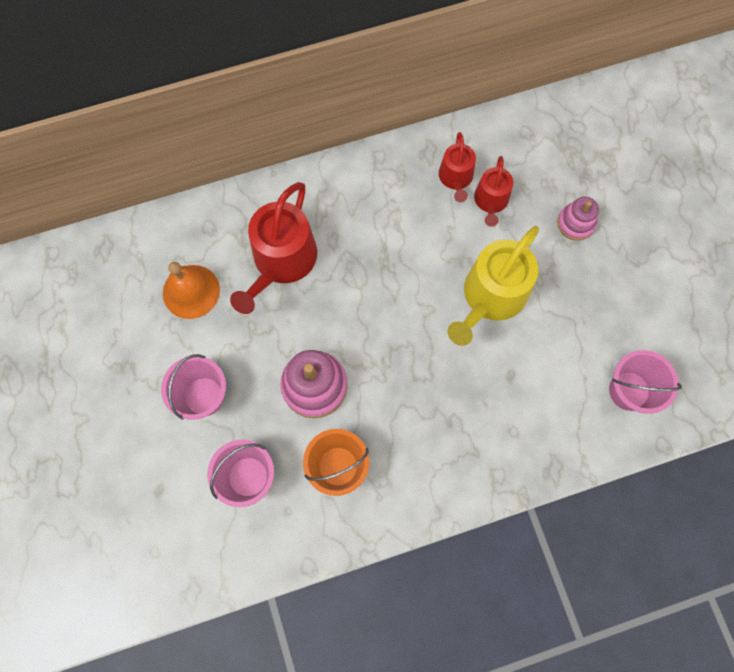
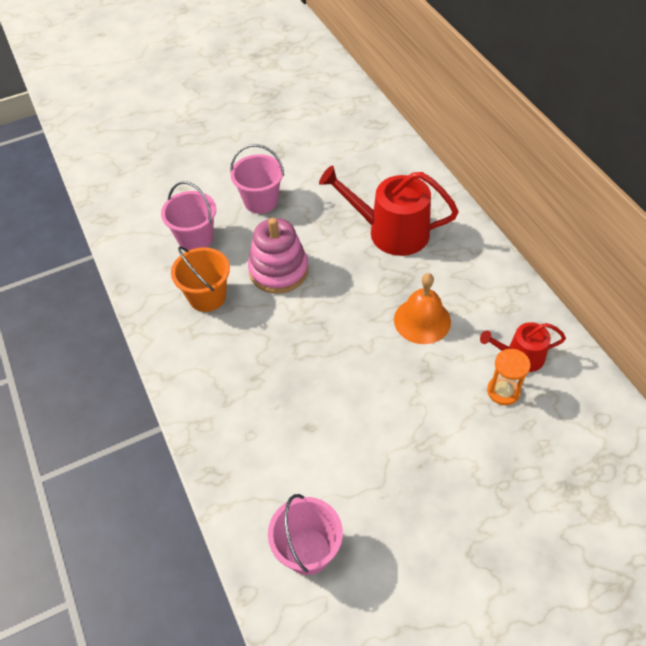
camera: 85 degrees right, 20 degrees down
(191, 291) = (350, 179): orange bell -> orange bell (422, 320)
(491, 201) = (503, 391): red watering can -> orange hourglass
(491, 297) = (392, 401): yellow watering can -> none
(575, 223) = (502, 480): pink stacking toy -> none

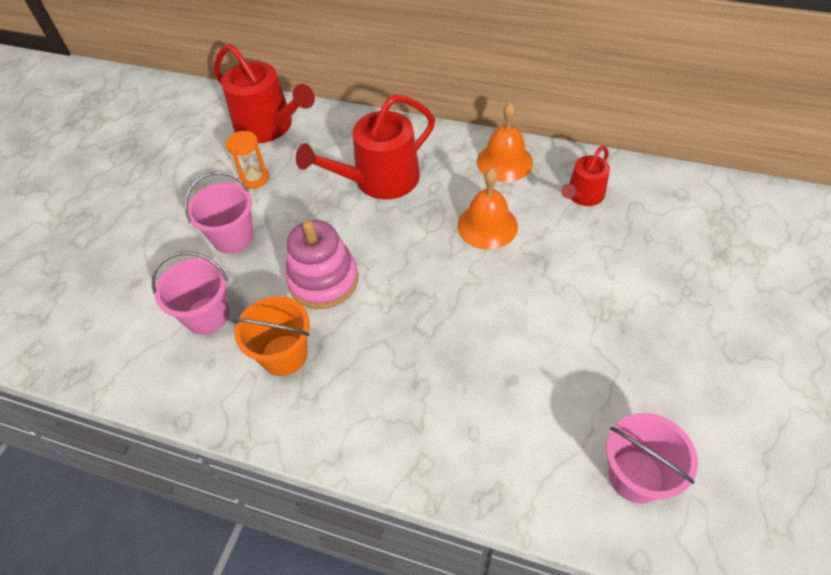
camera: 45 degrees left, 0 degrees up
(366, 140) = (269, 126): none -> red watering can
(494, 286) = (504, 161): none -> orange bell
(503, 391) = (604, 228): orange hourglass -> orange hourglass (254, 178)

